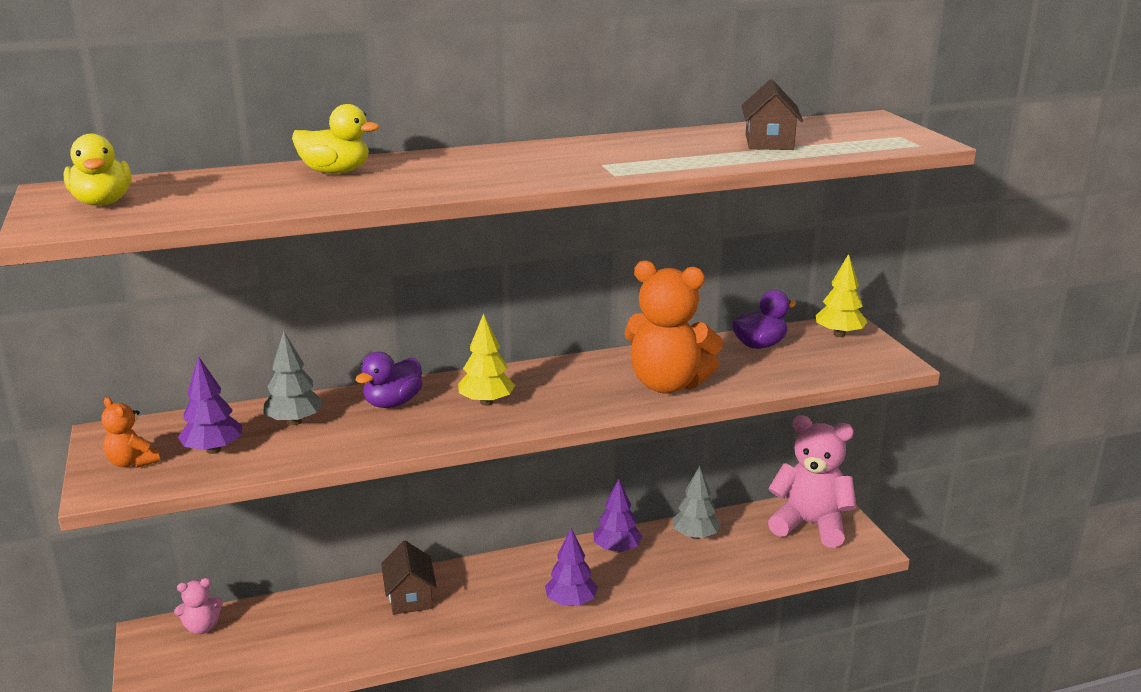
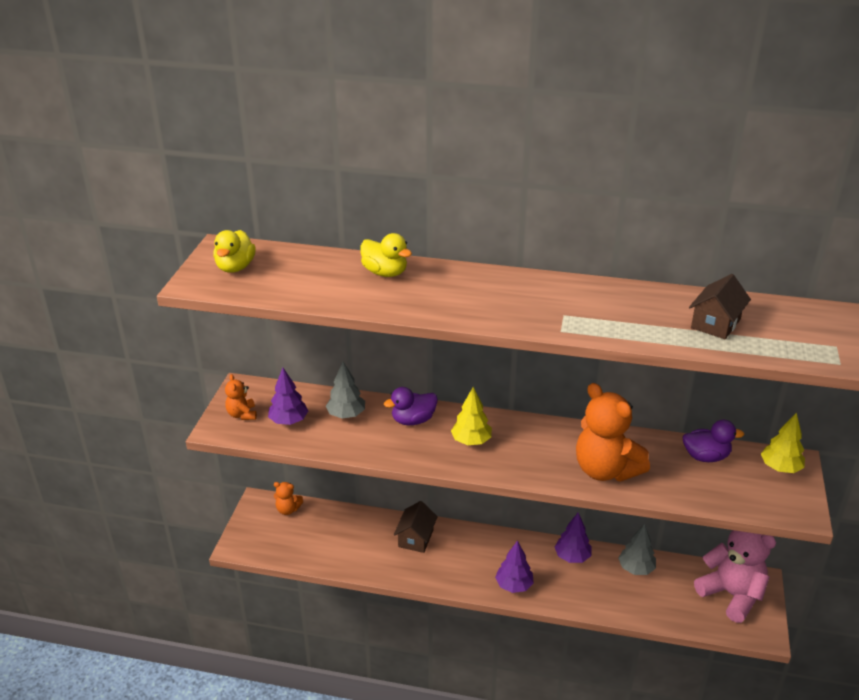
camera: 30 degrees right, 10 degrees up
(202, 627) = (288, 509): pink teddy bear -> orange teddy bear

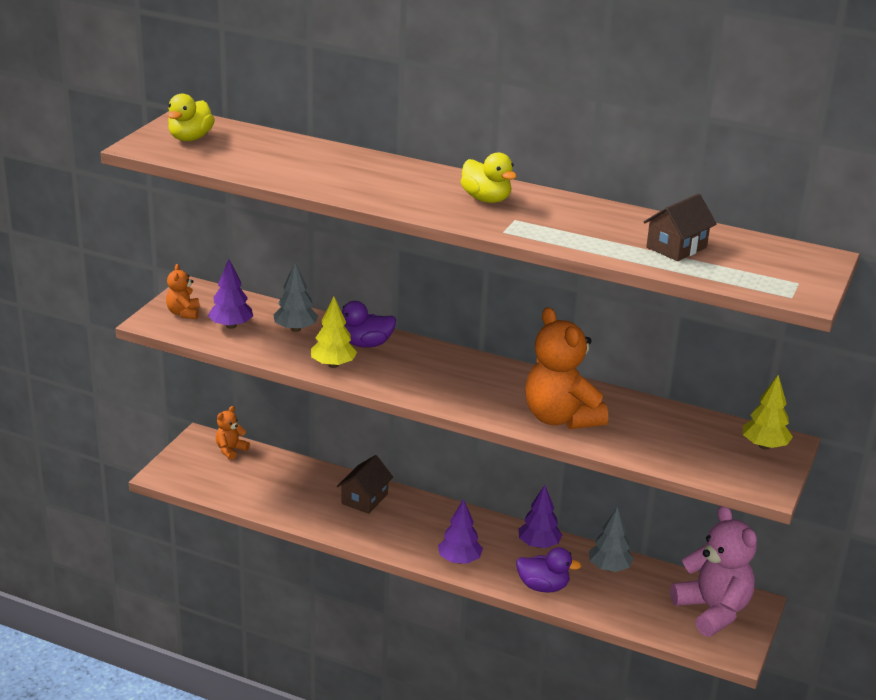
camera: 10 degrees right, 5 degrees down
(288, 509) = (230, 450): orange teddy bear -> orange teddy bear turned 105 degrees clockwise
(385, 273) = (344, 161): yellow duck -> yellow duck (486, 199)
(471, 441) = (422, 371): yellow tree -> yellow tree (333, 365)
(706, 456) = (682, 423): purple duck -> purple duck (543, 586)

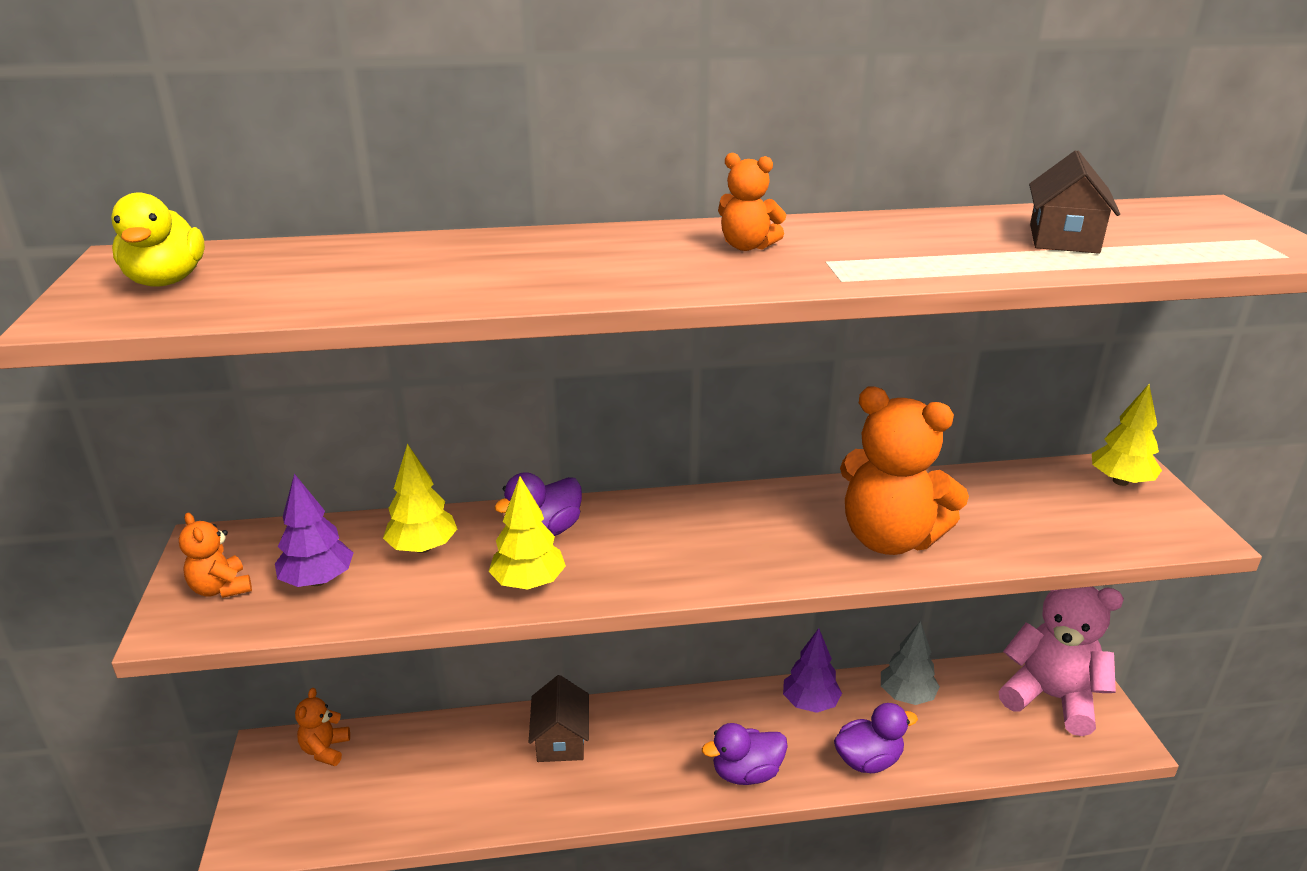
camera: 30 degrees left, 0 degrees up
(295, 329) = (422, 548): grey tree -> yellow tree
(459, 560) = (746, 773): purple tree -> purple duck
(486, 199) = (747, 246): yellow duck -> orange teddy bear

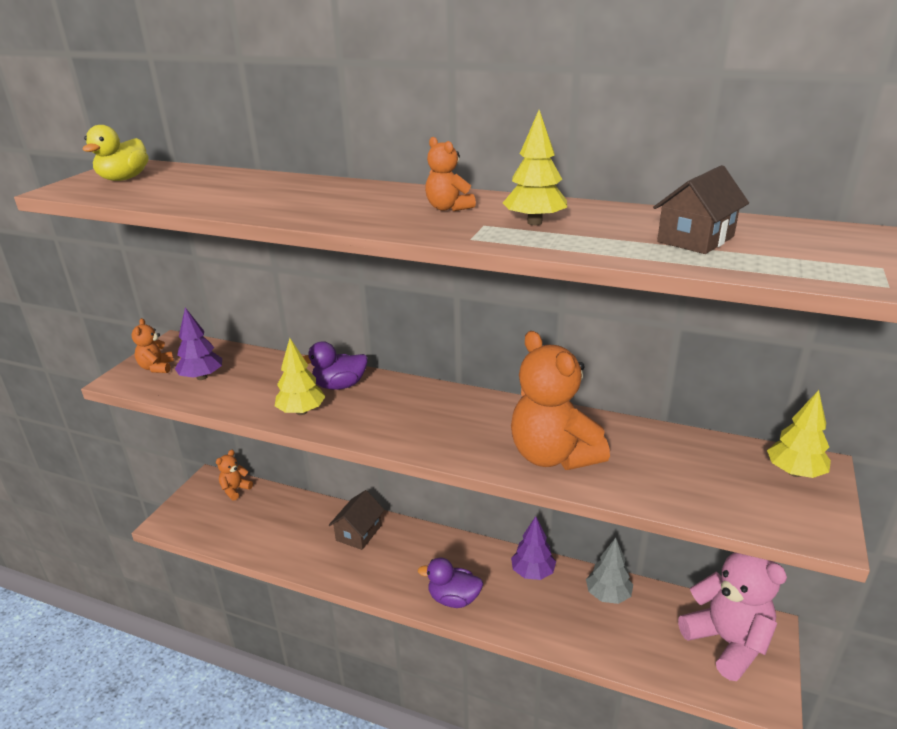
camera: 30 degrees right, 0 degrees up
(422, 548) = (268, 375): yellow tree -> yellow tree (534, 222)
(868, 760) = (543, 626): purple duck -> none

